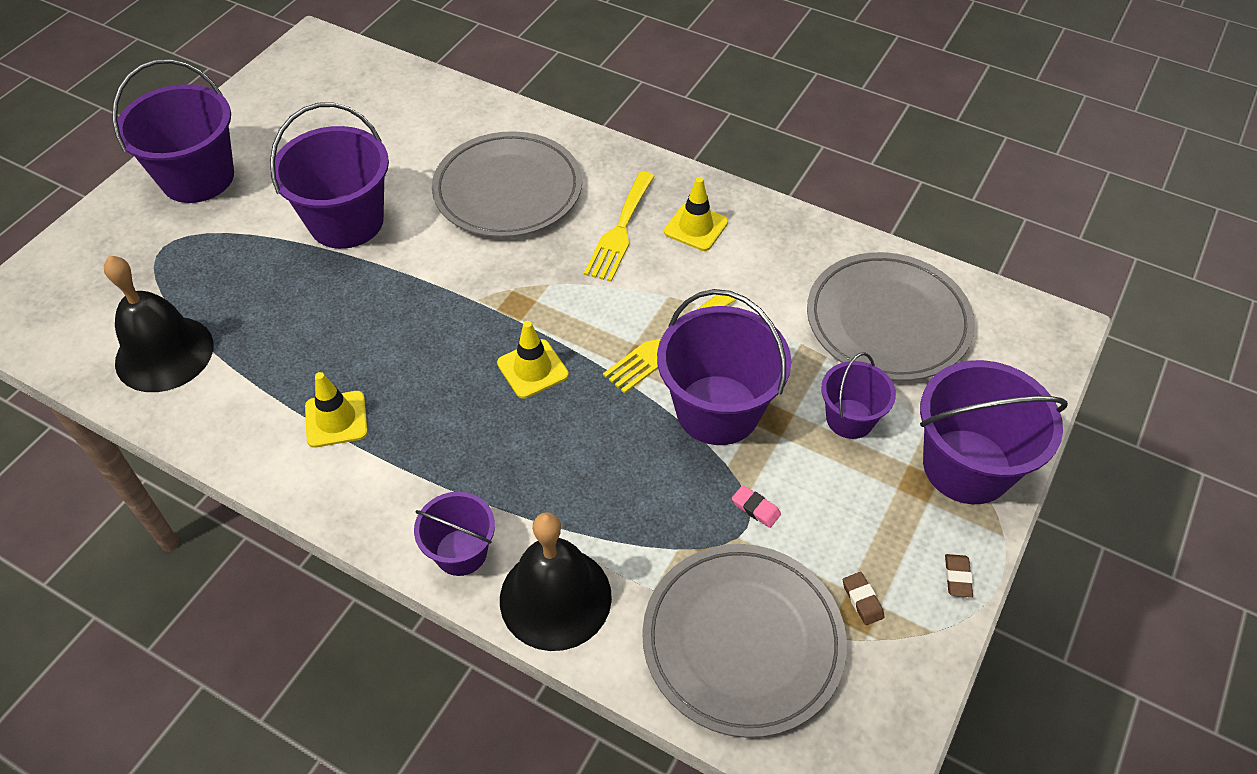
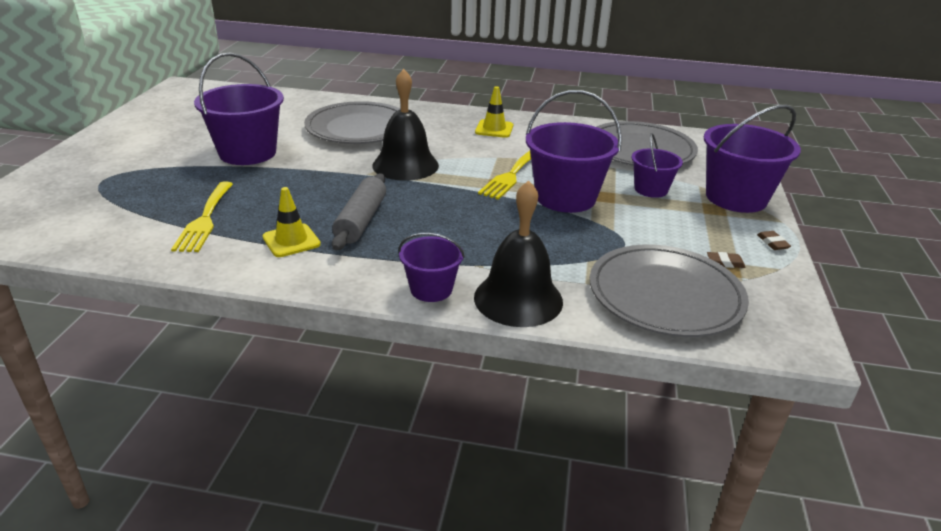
camera: 20 degrees left, 20 degrees down
(164, 353) = (127, 229): black bell -> black bell (405, 165)
(198, 178) = (118, 147): purple bucket -> none
(432, 398) = (361, 221): none -> grey rolling pin
(532, 369) = (426, 198): yellow traffic cone -> none
(620, 231) = (446, 136): yellow fork -> yellow fork (205, 220)
(755, 508) = (624, 235): pink eraser -> none
(862, 600) = (725, 262): brown eraser -> brown eraser turned 45 degrees counterclockwise

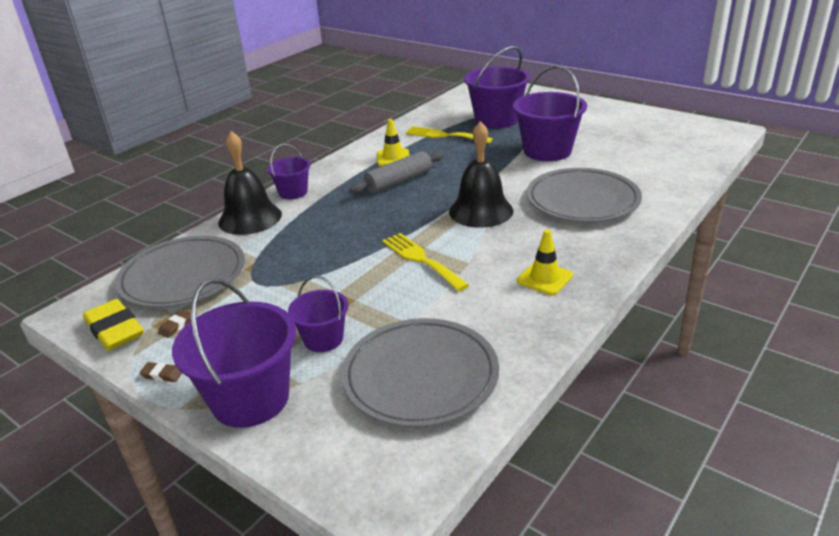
camera: 120 degrees right, 0 degrees up
(361, 221) = (399, 181): grey rolling pin -> grey rolling pin turned 75 degrees counterclockwise
(565, 197) = (355, 277): purple bucket -> purple bucket (496, 120)
(775, 297) = (115, 330): none -> yellow eraser

